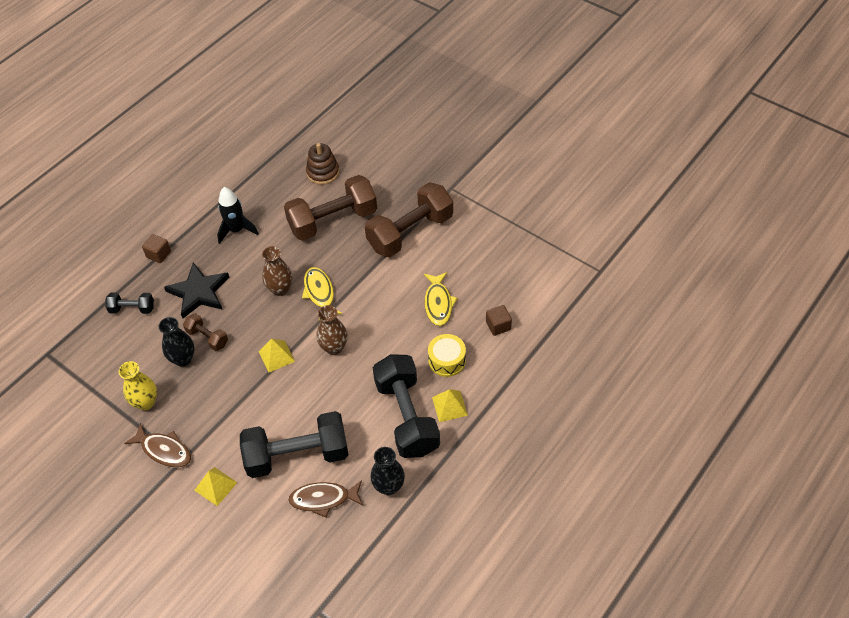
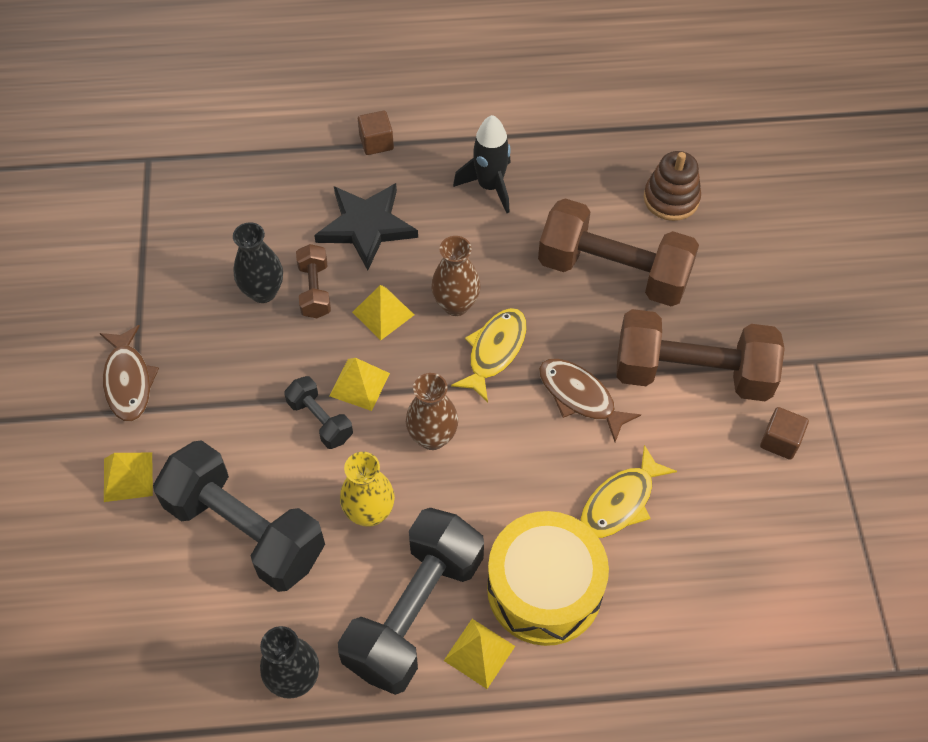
camera: 45 degrees right, 5 degrees up
(132, 309) = (280, 183): black dumbbell -> black dumbbell (320, 420)
(146, 402) = (173, 307): yellow vase -> yellow vase (369, 513)
(251, 320) = (383, 313): none -> yellow pyramid
(323, 499) = (211, 614): brown fish -> brown fish (580, 397)
(447, 360) = (544, 589): yellow drum -> yellow drum, size x1.74
(498, 326) = (663, 609): brown cube -> brown cube (780, 441)

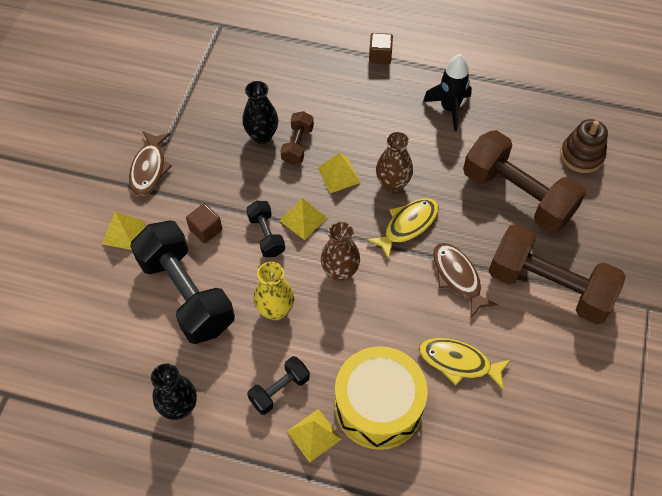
camera: 20 degrees right, 0 degrees up
(366, 226) = (350, 112): black star -> none
(414, 612) = (279, 390): black dumbbell -> black dumbbell, size x0.48
(620, 502) = (459, 362): yellow fish -> yellow fish turned 45 degrees clockwise
(780, 441) = (598, 358): brown cube -> brown cube (206, 230)

